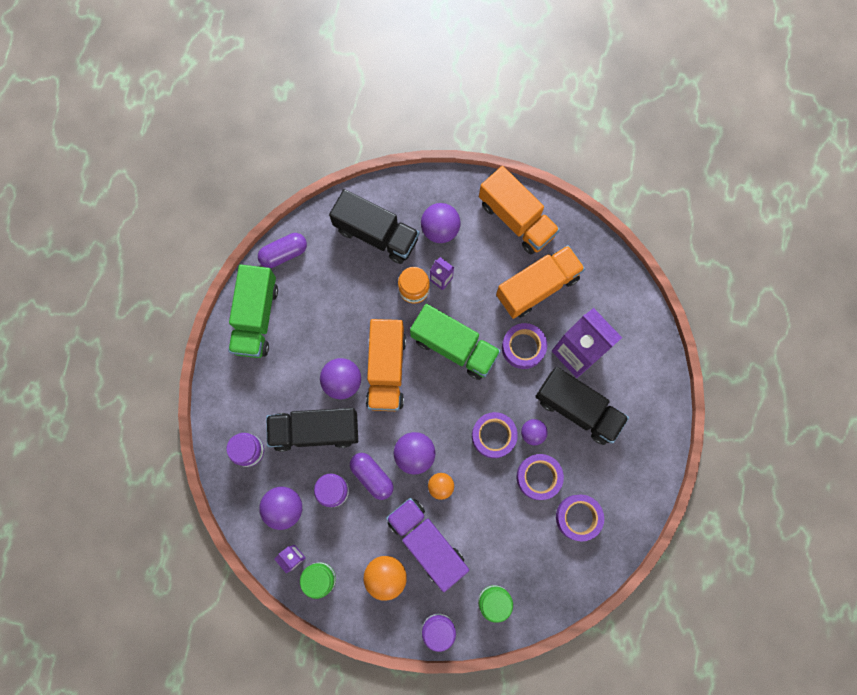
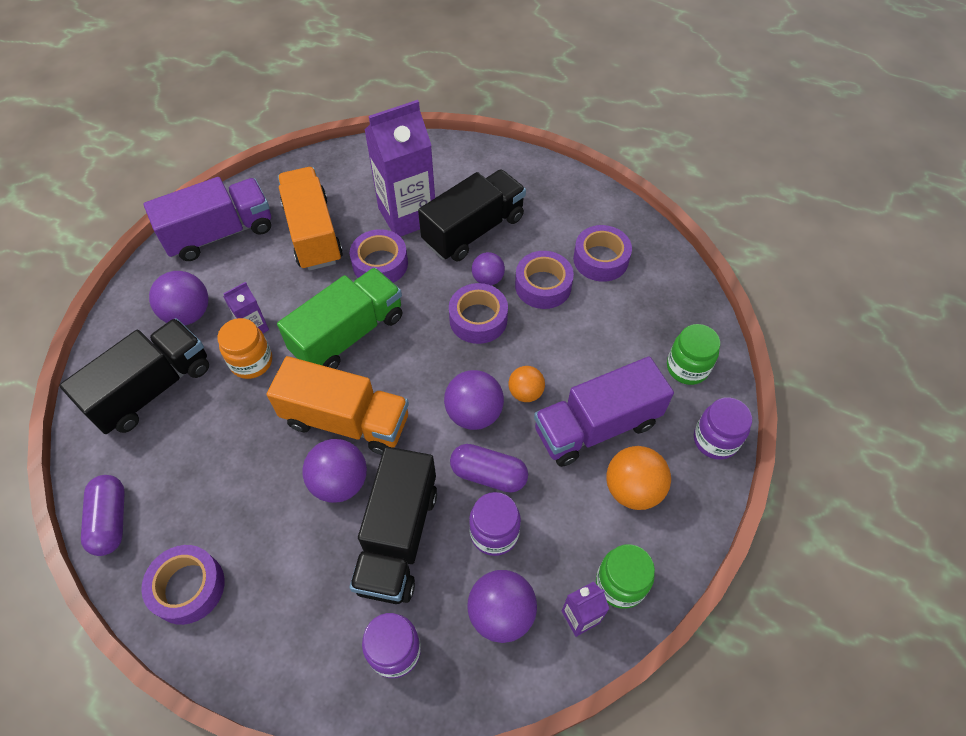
camera: 75 degrees left, 20 degrees down
(256, 318) = (188, 587): green truck -> purple tape
(372, 476) = (488, 474): purple capsule -> purple capsule turned 45 degrees clockwise
(516, 219) = (220, 233): orange truck -> purple truck

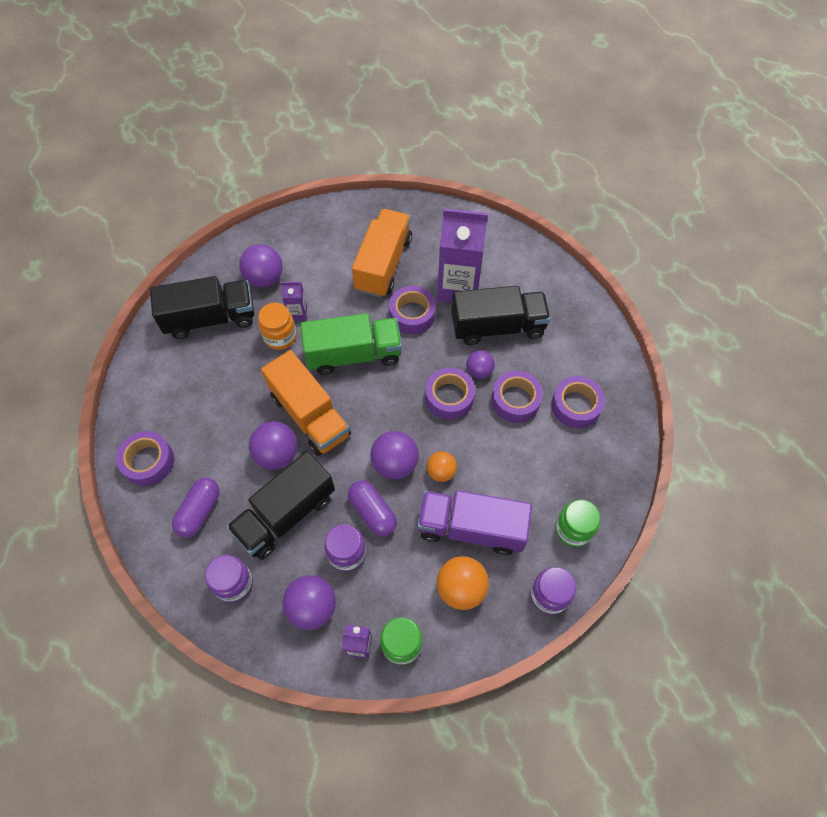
camera: 35 degrees right, 5 degrees up
(111, 520) = (134, 391): purple capsule -> purple capsule (199, 511)
(220, 233) = (322, 230): purple truck -> none

